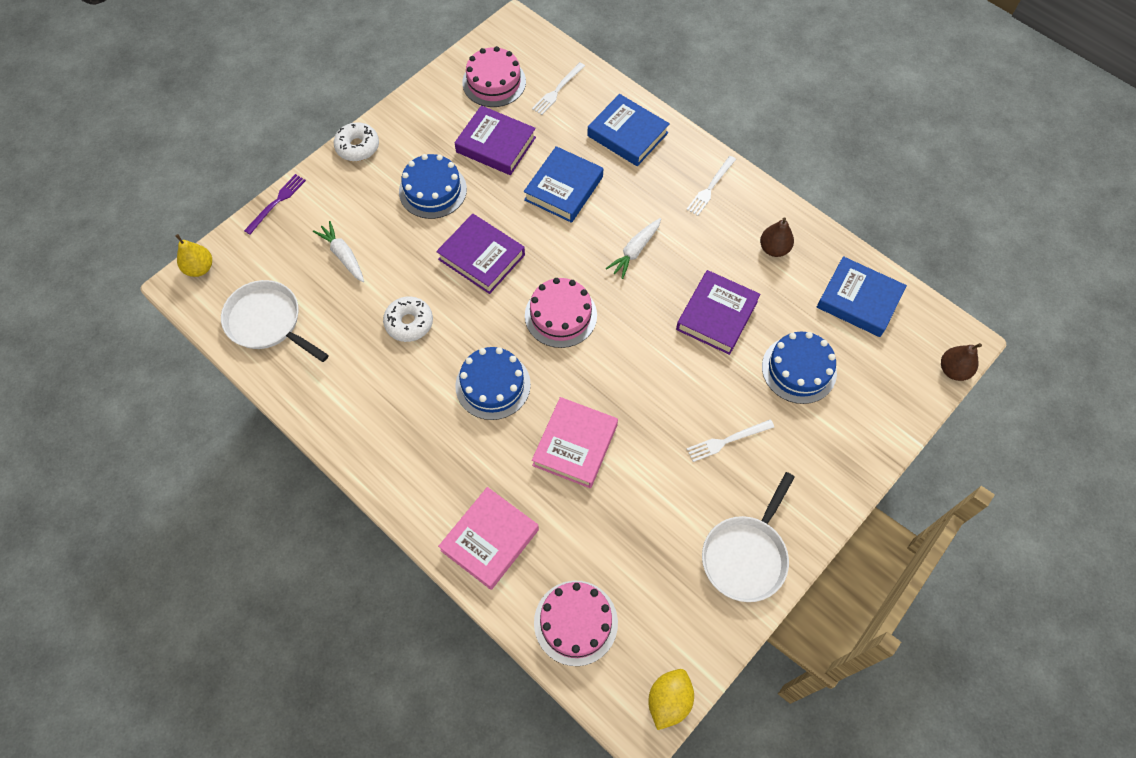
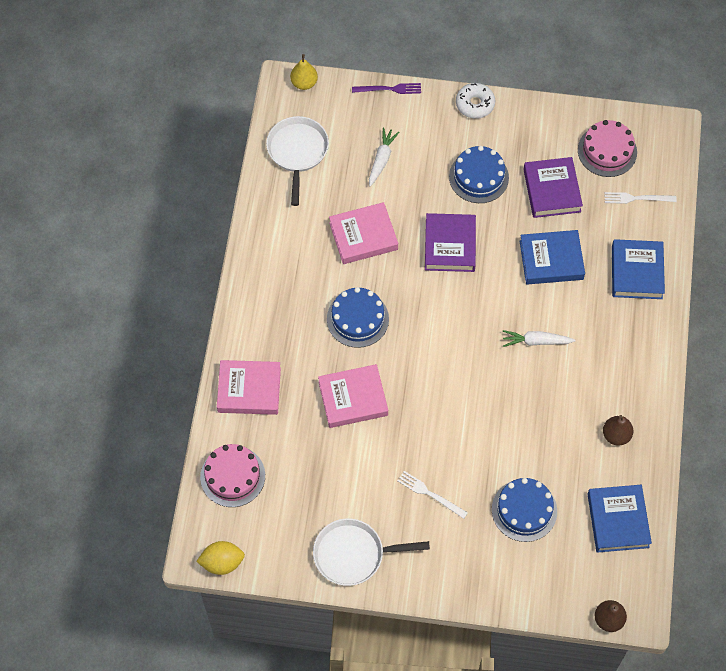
camera: 55 degrees right, 0 degrees up
(409, 323) = (363, 236): white donut -> pink book
(560, 315) = (444, 326): pink cake -> none
(710, 187) = (636, 359): white fork -> none
(717, 315) = (525, 429): purple book -> none

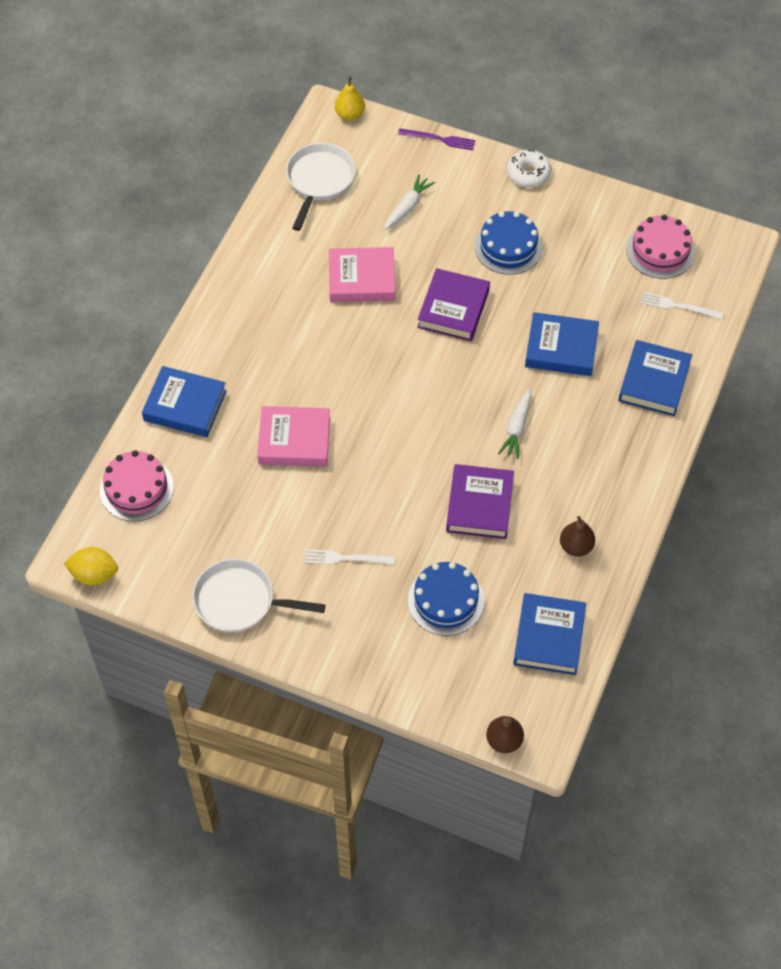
camera: 15 degrees right, 5 degrees down
(249, 390) = (185, 405): pink book -> blue book
(357, 319) = (327, 361): blue cake -> none
(430, 494) = (345, 558): white fork -> white fork turned 45 degrees counterclockwise
(536, 341) = (517, 428): white carrot -> white carrot turned 90 degrees counterclockwise
(552, 190) = (585, 278): purple book -> purple book (479, 505)

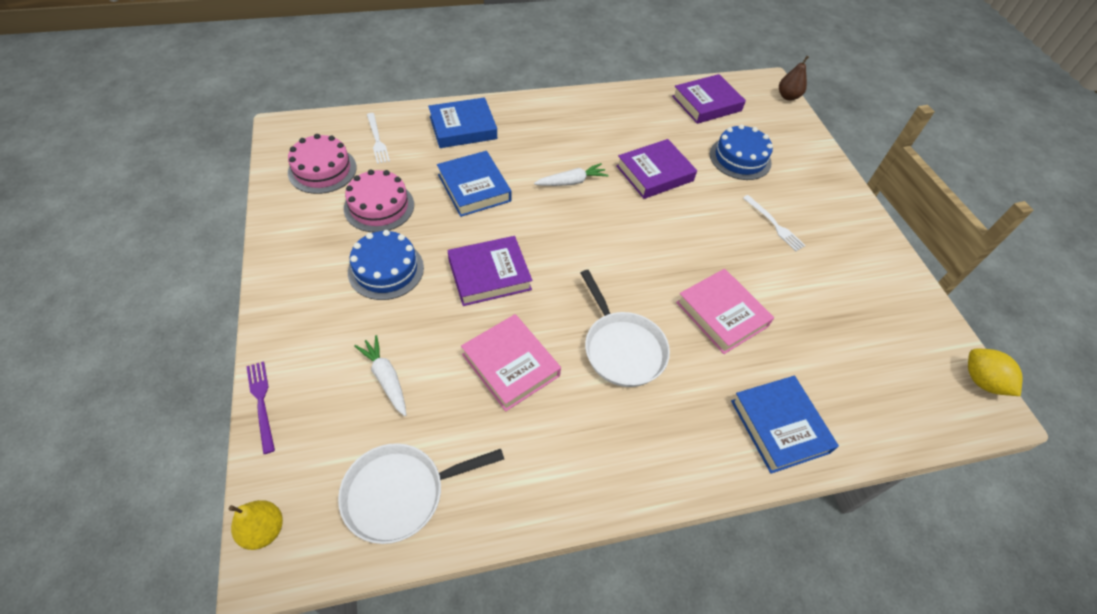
camera: 130 degrees left, 5 degrees down
(136, 489) = (888, 406): pink cake -> pink cake (379, 206)
(240, 601) = (875, 267): white pan -> white pan (621, 348)
(408, 207) = (385, 378): white carrot -> white carrot turned 60 degrees clockwise
(528, 173) = (275, 298): white donut -> none
(549, 637) = (706, 103): blue book -> purple book
(576, 546) = (633, 116): brown pear -> none

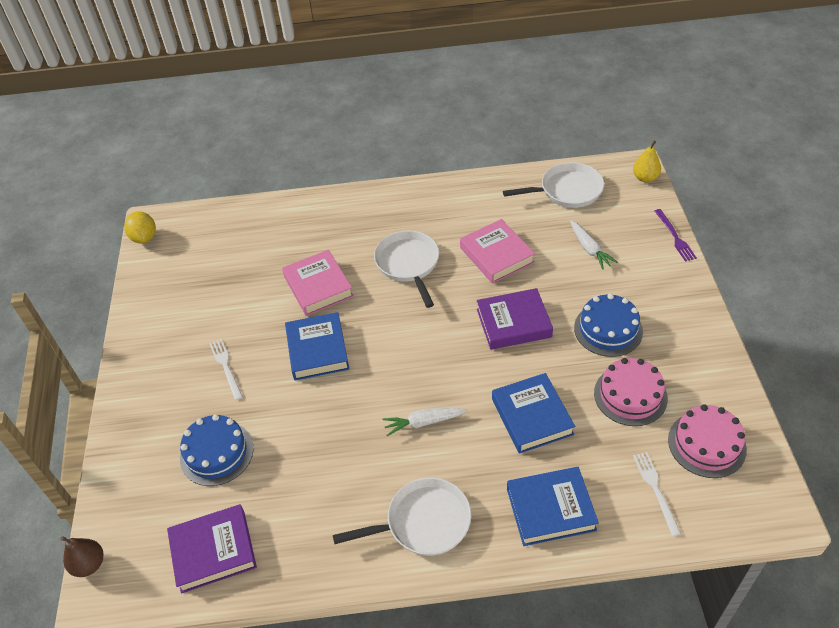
camera: 165 degrees left, 5 degrees down
(560, 119) = (423, 522): none -> white pan
(654, 173) = (326, 433): purple book -> none
(779, 426) = (311, 216): blue book -> blue book (317, 350)

